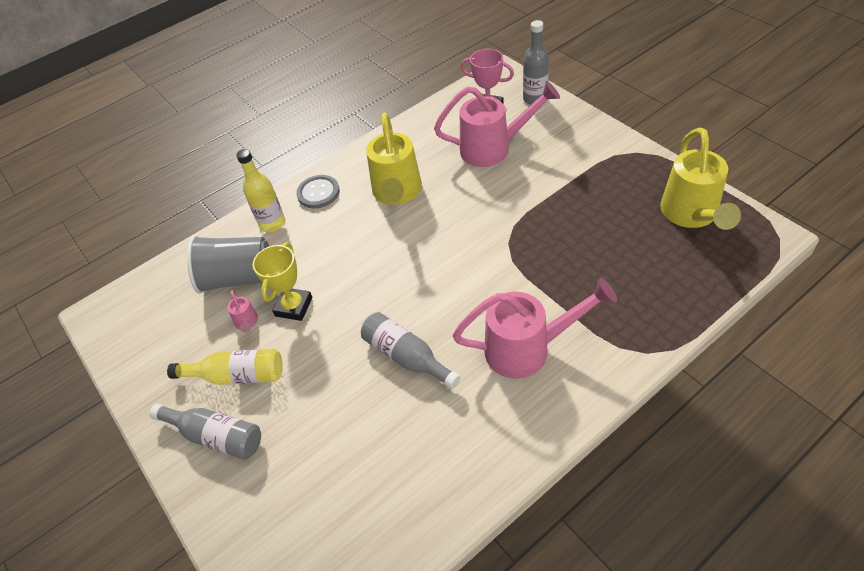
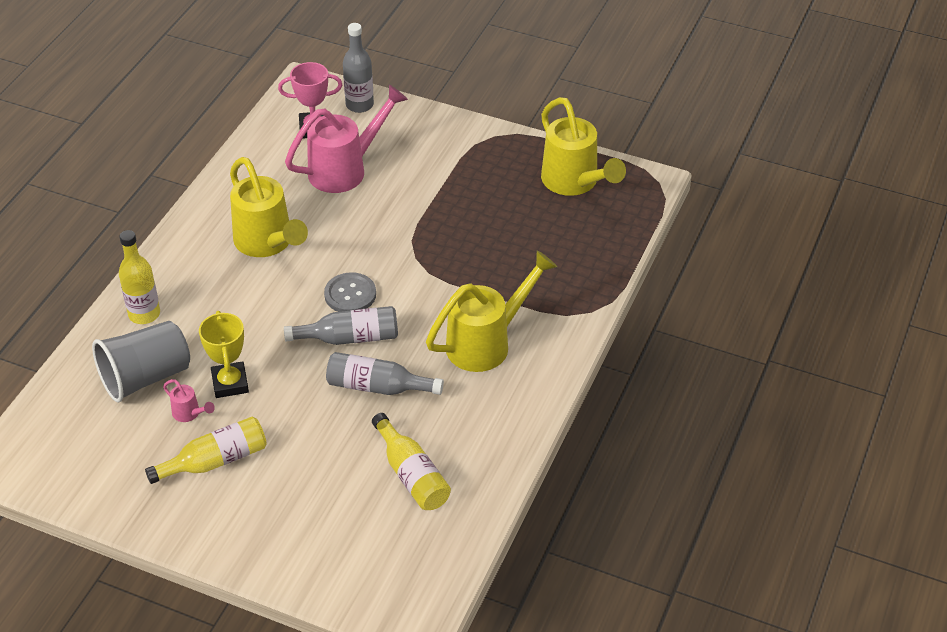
camera: 35 degrees left, 5 degrees down
(216, 436) = (233, 515): grey bottle -> grey bottle (350, 338)
(318, 193) = (175, 268): grey button -> grey button (350, 294)
(384, 463) = (411, 475): none -> yellow bottle
(528, 349) = (487, 342): pink watering can -> yellow watering can

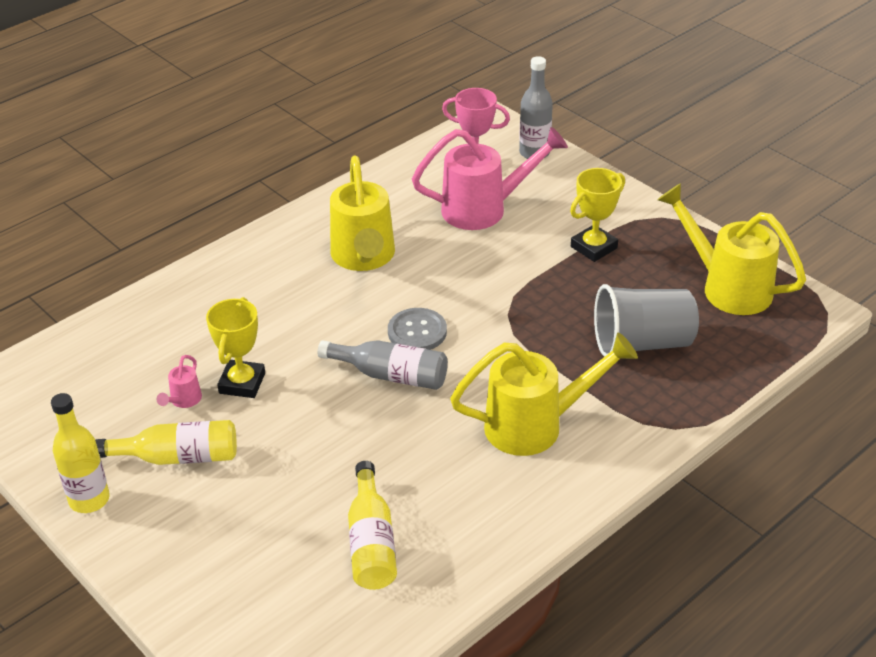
camera: 25 degrees right, 5 degrees down
(144, 314) = (203, 291): yellow bottle -> yellow bottle (89, 499)
(145, 377) = (165, 352): grey cup -> grey cup (642, 343)
(189, 414) = (183, 401): pink watering can -> pink watering can turned 45 degrees clockwise
(377, 387) = (390, 435): grey bottle -> none
(454, 178) = (593, 247): none -> yellow trophy
(575, 183) = (727, 287): yellow watering can -> yellow watering can turned 135 degrees clockwise

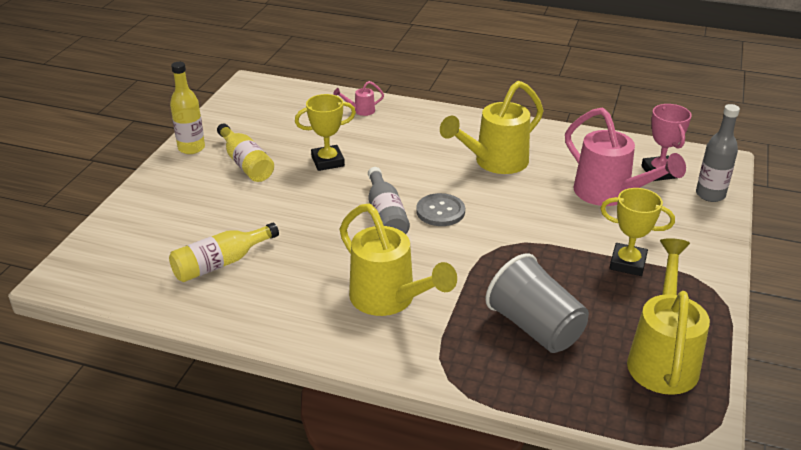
camera: 60 degrees right, 5 degrees down
(183, 401) = (295, 147): pink watering can -> pink watering can (360, 111)

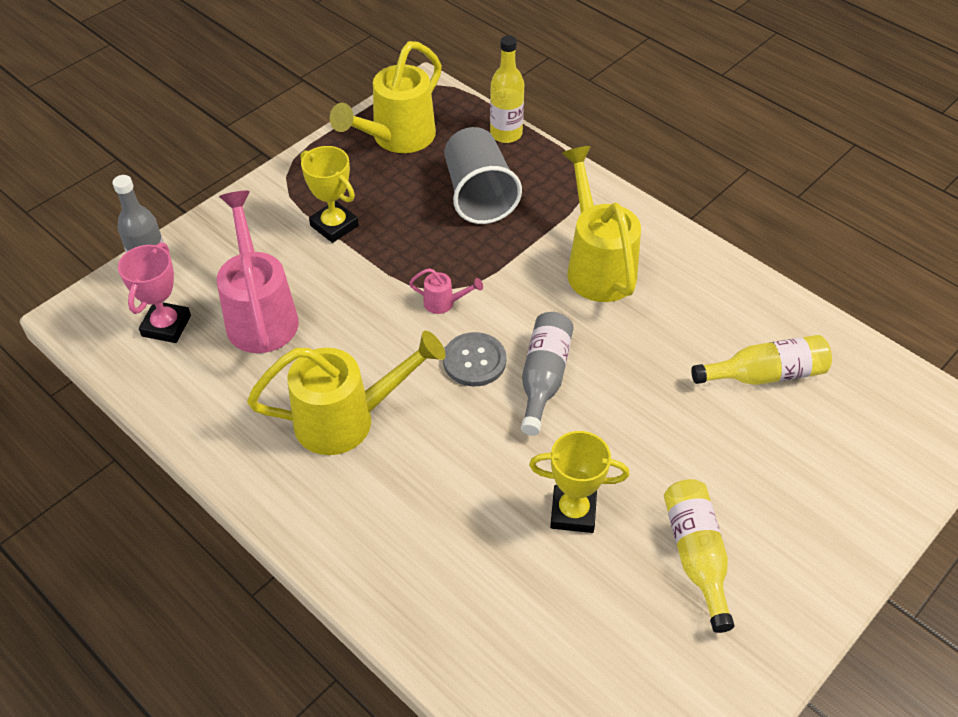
camera: 155 degrees left, 15 degrees up
(191, 148) = (777, 633): yellow bottle -> yellow bottle (506, 134)
(360, 111) = (463, 629): pink watering can -> pink watering can (444, 303)

